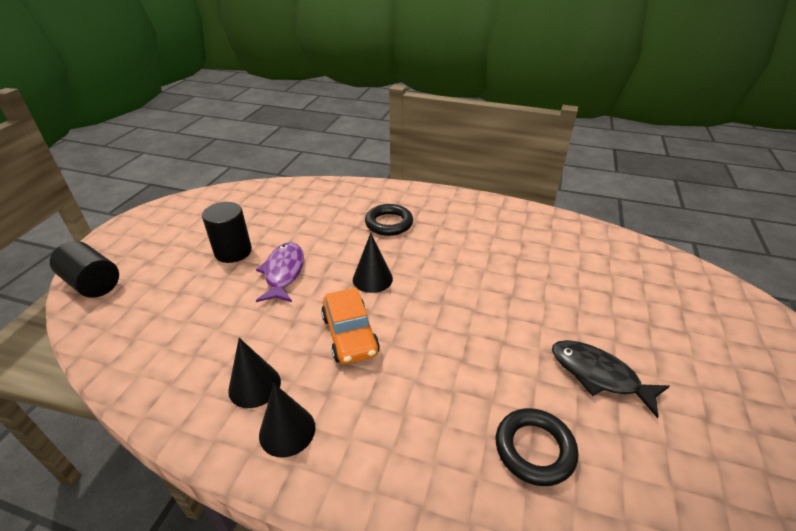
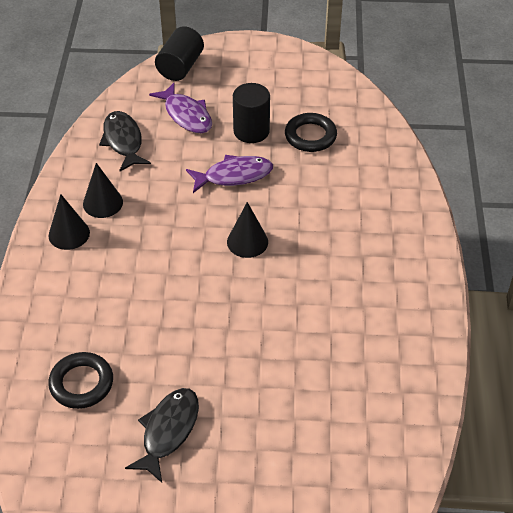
camera: 75 degrees right, 10 degrees up
(166, 350) = (123, 141): none -> black fish
(171, 291) = (186, 115): none -> purple fish
(350, 335) = (169, 244): orange car -> none
(389, 223) = (347, 233): black ring -> black ring (310, 136)

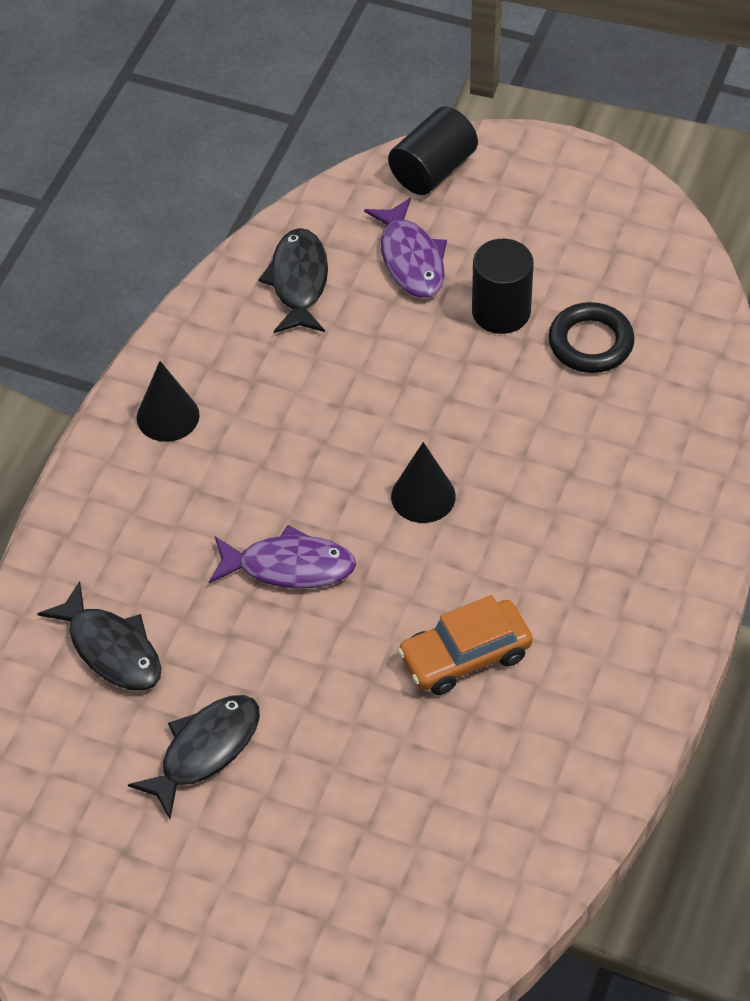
camera: 20 degrees right, 5 degrees up
(81, 383) = (111, 649): black ring -> black fish
(103, 203) = (233, 378): black cone -> none
(234, 176) = (445, 382): purple fish -> purple fish (289, 566)
(312, 327) = (465, 656): none -> orange car

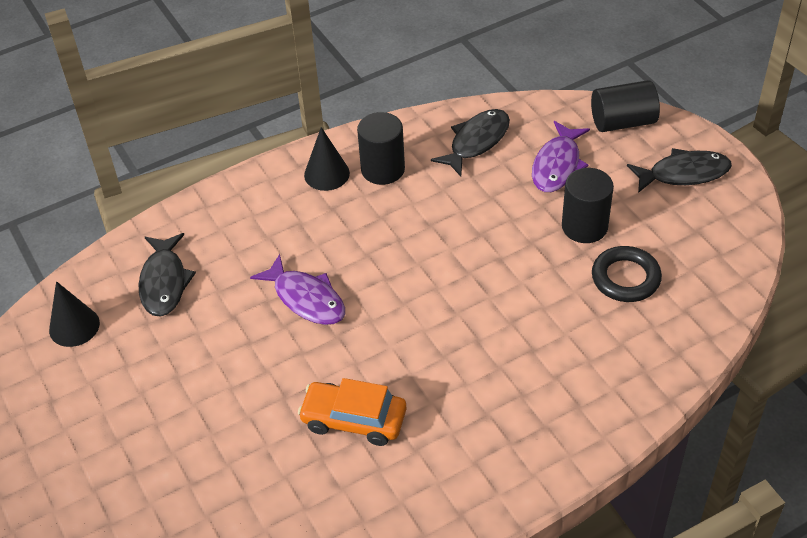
camera: 40 degrees right, 5 degrees down
(205, 750) = (152, 373): black fish -> black fish (684, 174)
(226, 374) = (383, 169): none -> black cylinder
(423, 496) = (426, 307): black cone -> black cone (74, 326)

